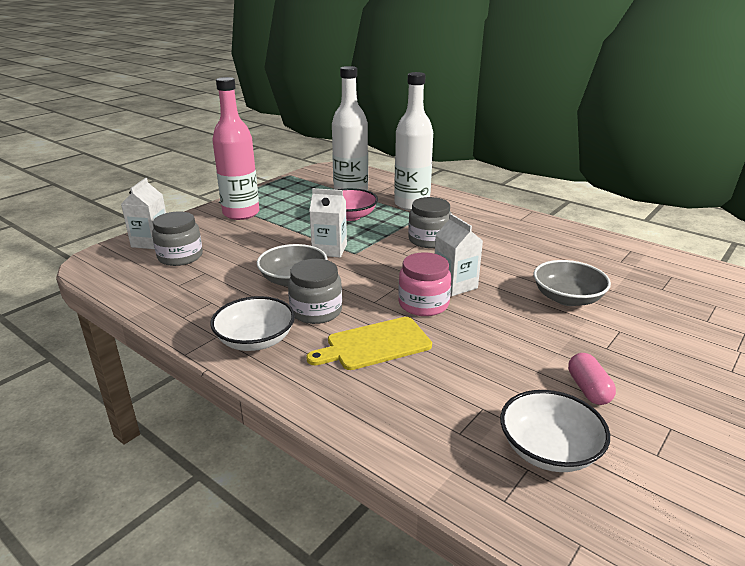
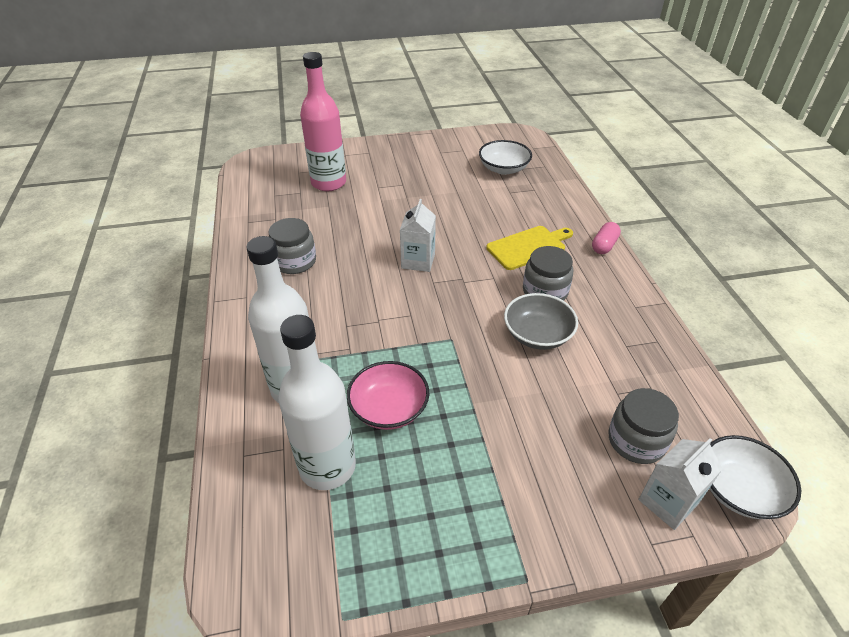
camera: 140 degrees left, 15 degrees up
(241, 213) = (514, 509): pink bottle -> pink bottle (328, 183)
(255, 340) = (607, 289): white bowl -> white bowl (739, 489)
(329, 250) = (470, 358): white carton -> none
(374, 344) = (528, 247): yellow cutting board -> yellow cutting board turned 45 degrees counterclockwise
(423, 304) = (462, 258): pink jar -> none
(429, 240) = (365, 318): grey jar -> grey jar (295, 261)
(567, 298) = (365, 215): grey bowl -> none
(588, 389) = (447, 176): pink capsule -> pink capsule (604, 245)

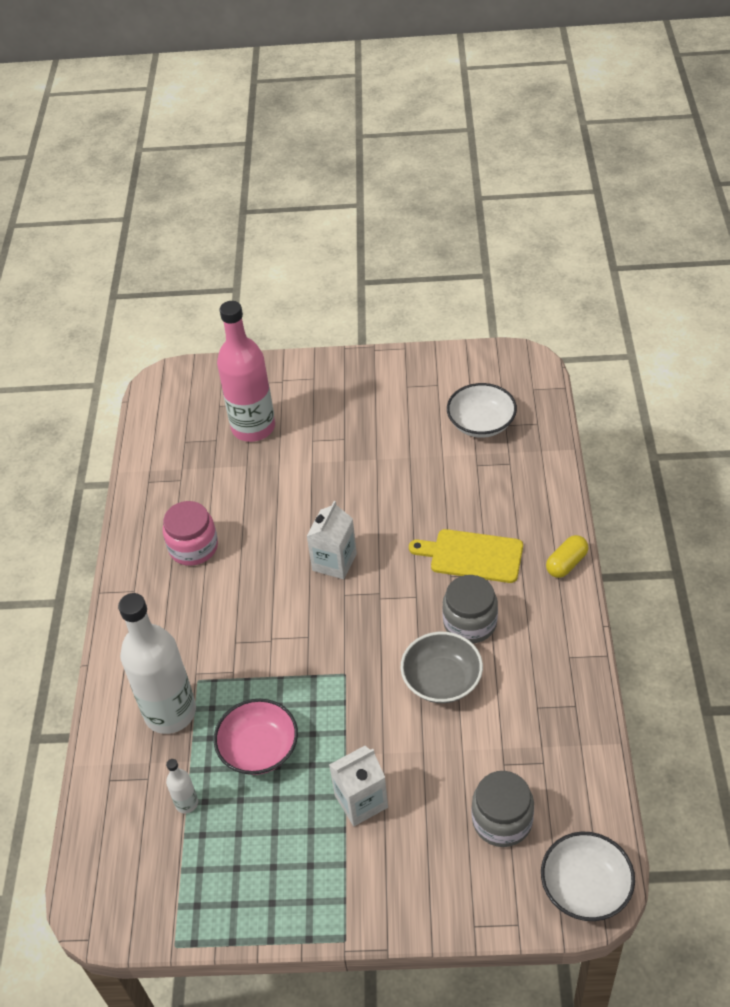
camera: 15 degrees right, 5 degrees up
(295, 261) = (193, 547): grey jar -> pink jar
(327, 466) = (186, 803): white bottle -> white bottle, size x0.42
(528, 247) = (472, 555): yellow cutting board -> yellow cutting board turned 150 degrees counterclockwise
(604, 245) = (566, 563): pink capsule -> yellow capsule
(668, 502) = (507, 888): white carton -> white carton (361, 801)

